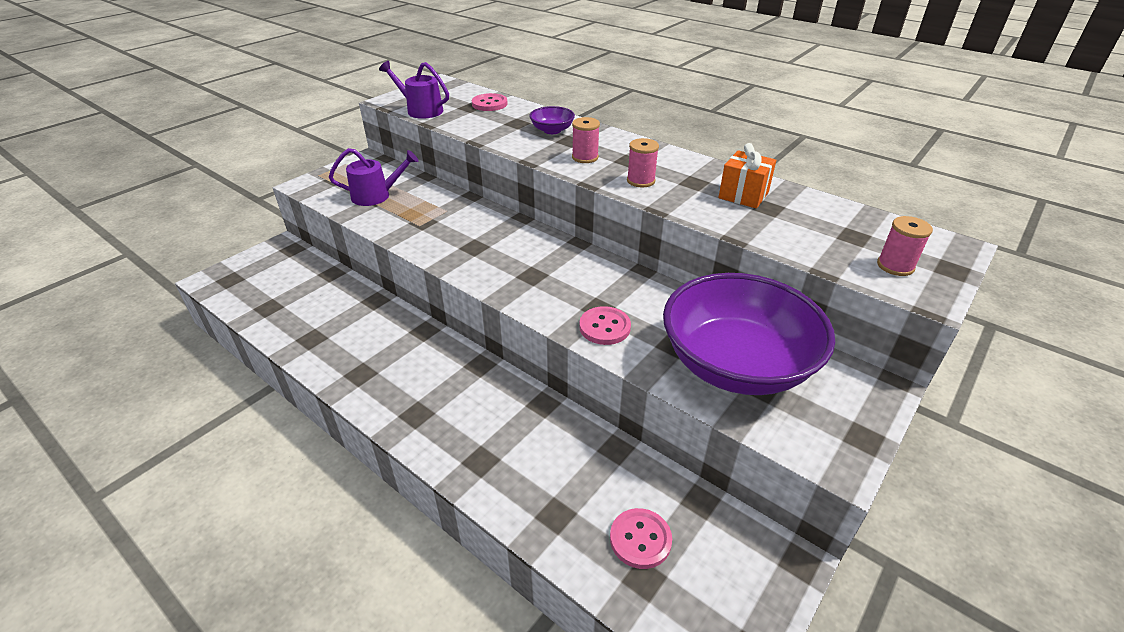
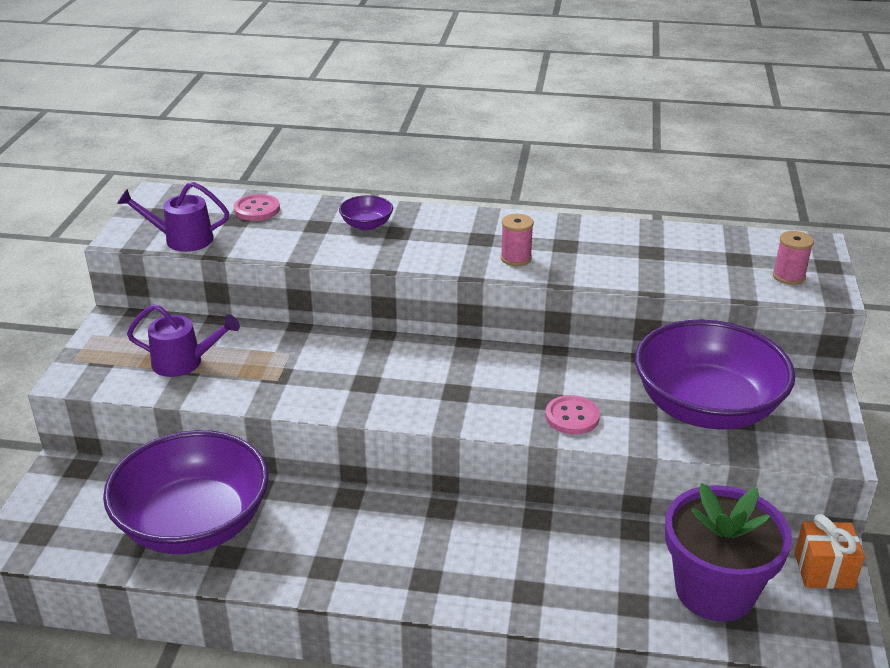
camera: 30 degrees left, 5 degrees down
(315, 309) = (194, 524): none -> purple bowl
(376, 196) = (184, 362): purple watering can -> purple watering can turned 45 degrees clockwise
(585, 157) = (435, 248): pink spool -> none
(640, 539) = (715, 590): pink button -> purple flower pot
(743, 195) = (620, 246): orange gift -> orange gift (823, 570)

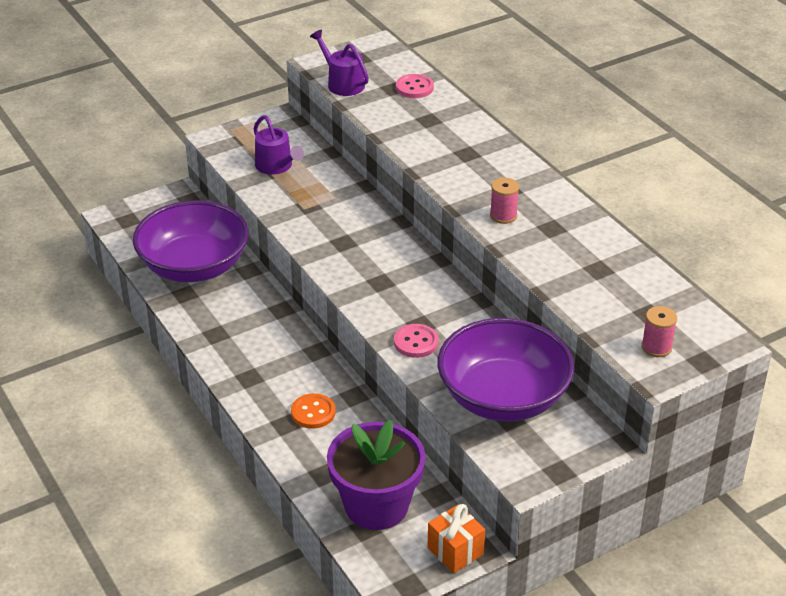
camera: 50 degrees right, 5 degrees up
(366, 225) = (457, 137): purple bowl -> none
(532, 561) = (313, 412): none -> orange button

